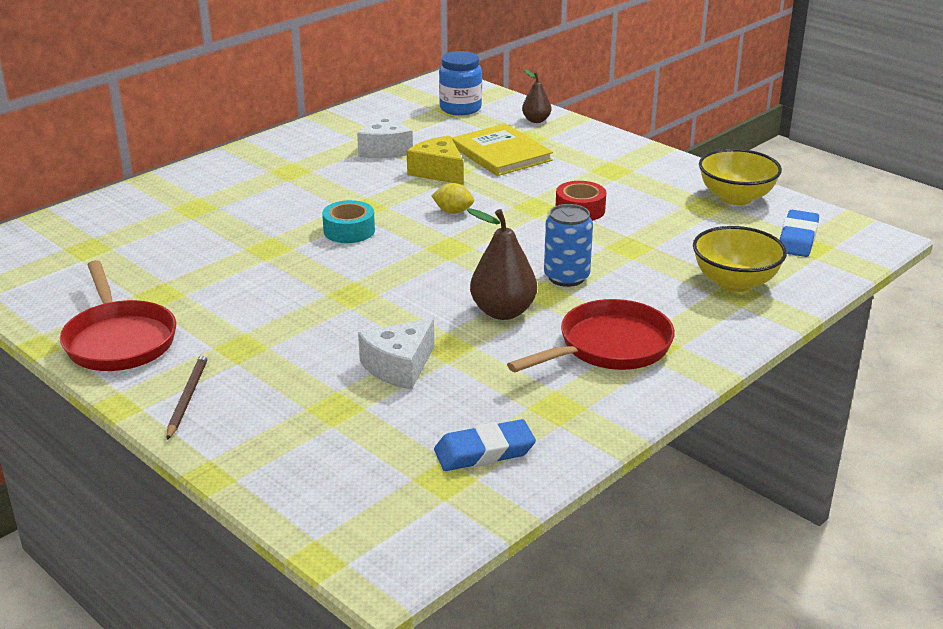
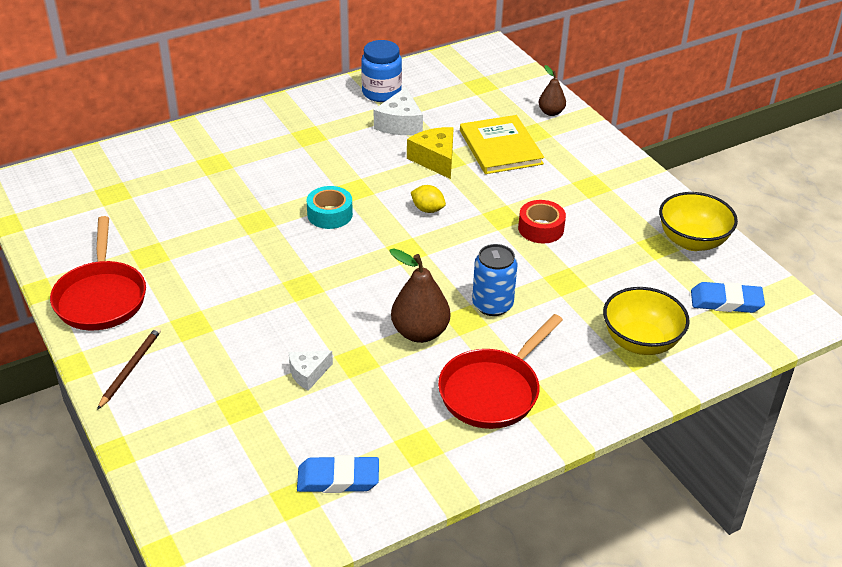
camera: 15 degrees right, 10 degrees up
(399, 366) = (308, 373): white cheese -> white cheese, size x0.64
(460, 108) = (488, 86): blue jar -> blue jar (381, 93)
(609, 347) = (493, 391): red pan -> red pan turned 150 degrees clockwise
(798, 238) = (726, 302): blue eraser -> blue eraser turned 60 degrees clockwise

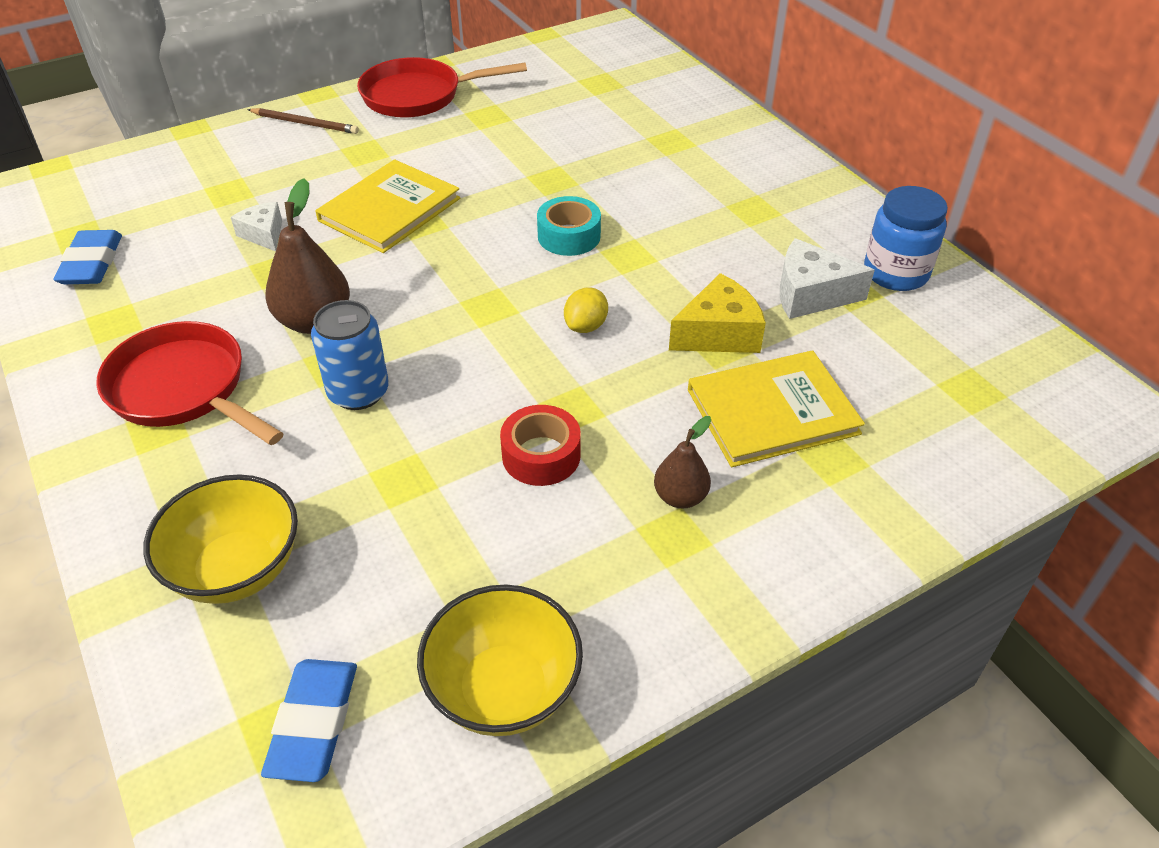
camera: 90 degrees right, 5 degrees up
(283, 304) = (389, 209): none -> yellow book
(551, 112) = (913, 488): brown pear -> brown pear (680, 497)

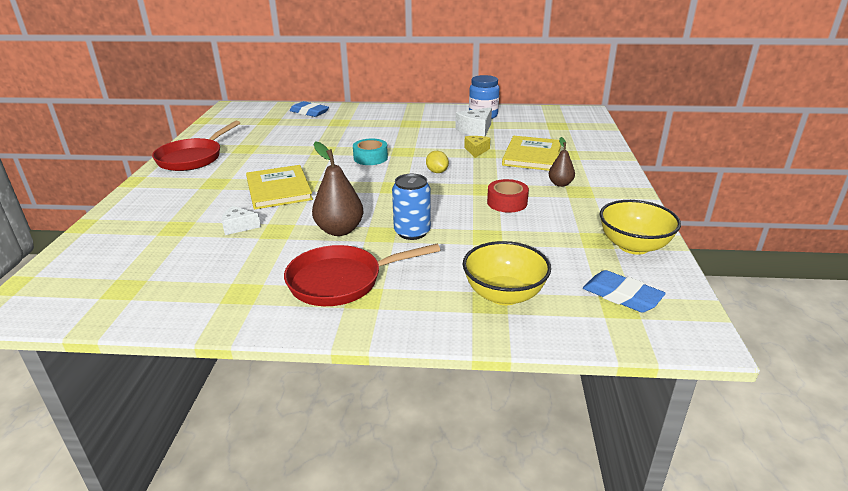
camera: 55 degrees left, 15 degrees down
(91, 263) = (164, 289): blue eraser -> blue eraser (309, 112)
(305, 123) = (154, 191): brown pencil -> none
(718, 333) = (476, 151): yellow cheese -> yellow cheese, size x0.64

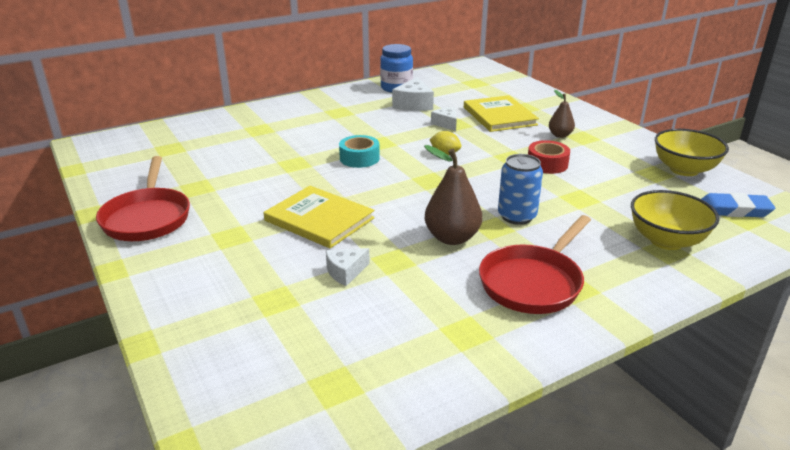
camera: 35 degrees left, 0 degrees up
(309, 112) = (204, 127): blue eraser -> none
(476, 151) = (446, 124): yellow cheese -> white cheese

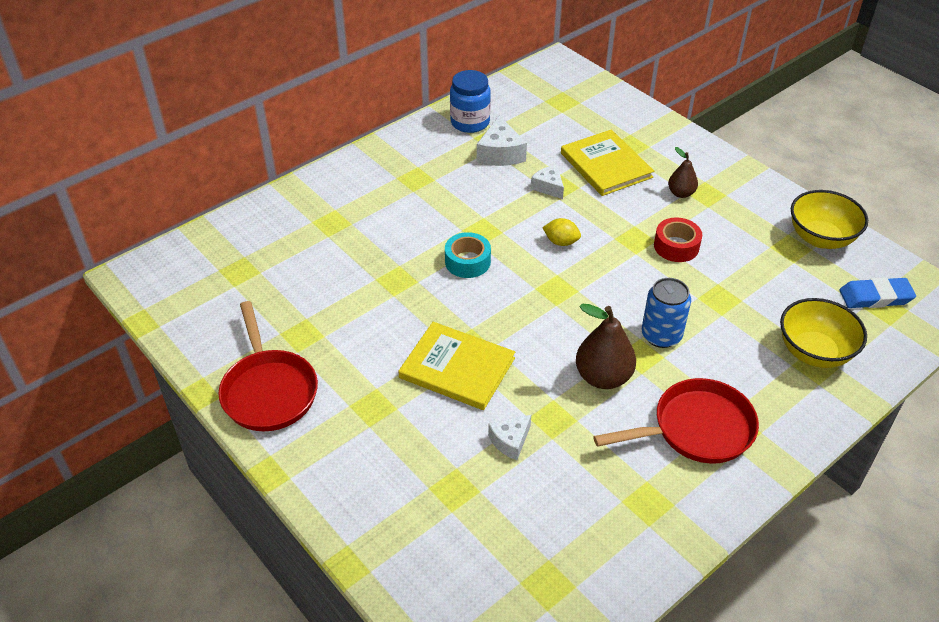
camera: 10 degrees left, 15 degrees up
(533, 282) = (696, 429): red pan -> red pan turned 135 degrees counterclockwise

